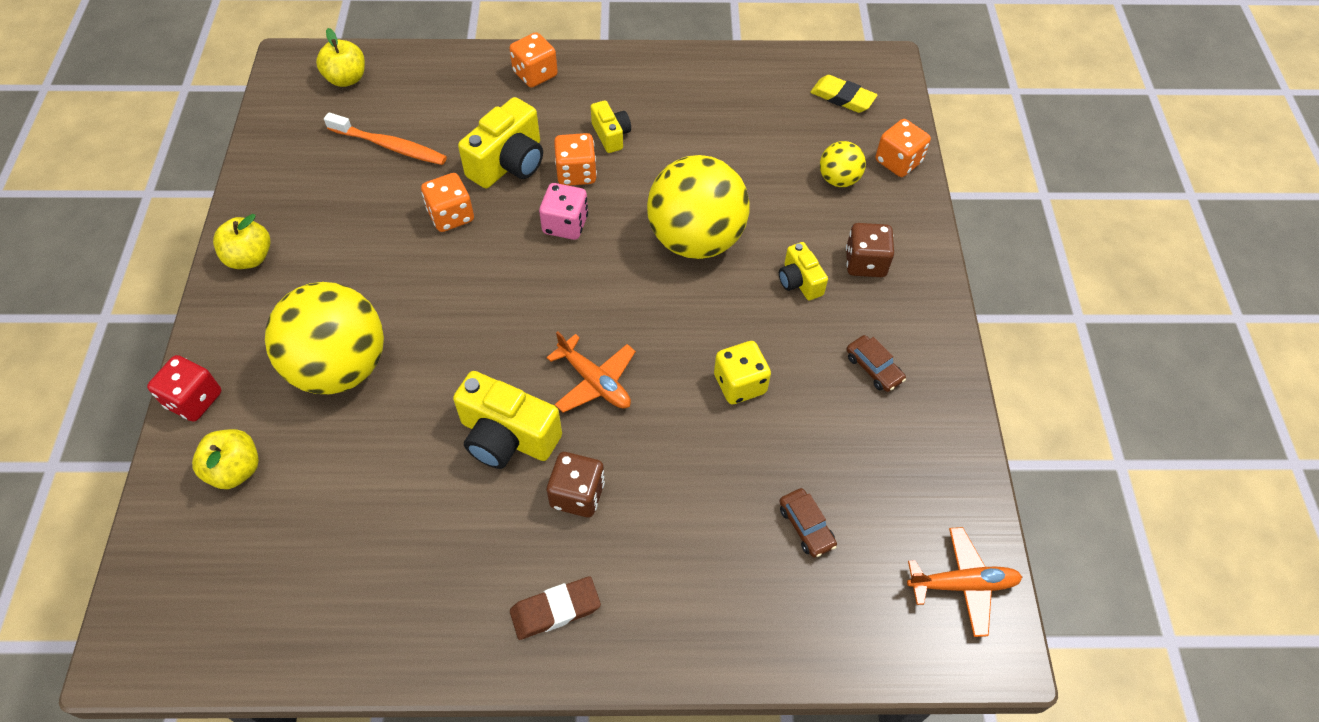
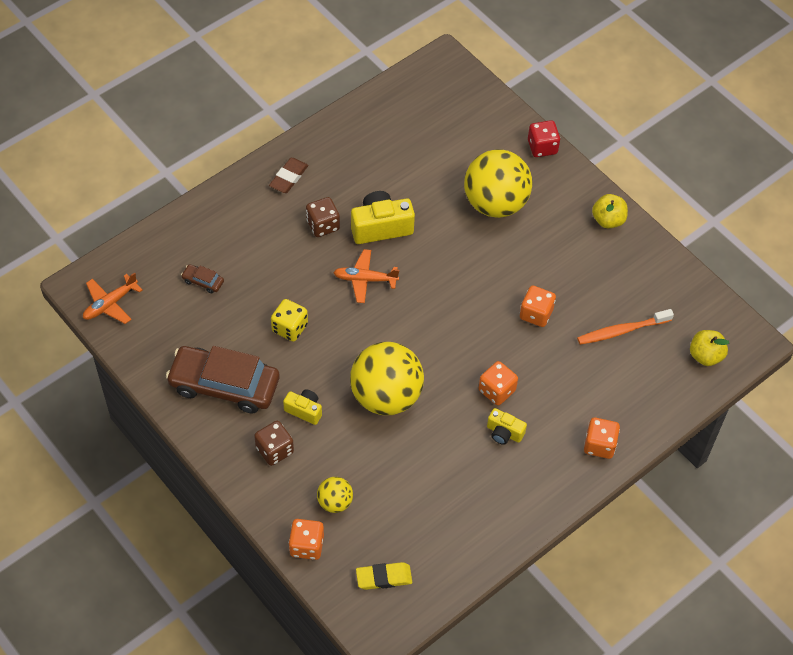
camera: 140 degrees right, 0 degrees up
(235, 470) = (486, 136): yellow apple -> none
(509, 163) = (542, 369): yellow camera -> none
(565, 224) = (468, 353): pink dice -> none
(873, 368) = (224, 385): brown car -> brown car, size x2.49

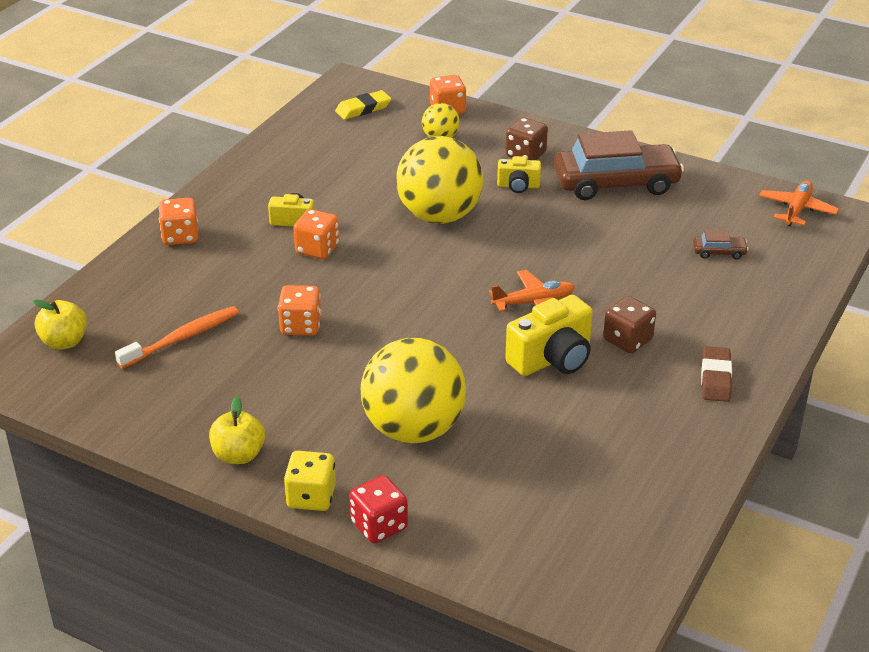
camera: 160 degrees right, 20 degrees down
(290, 328) = (586, 240): yellow dice -> yellow dice (311, 497)

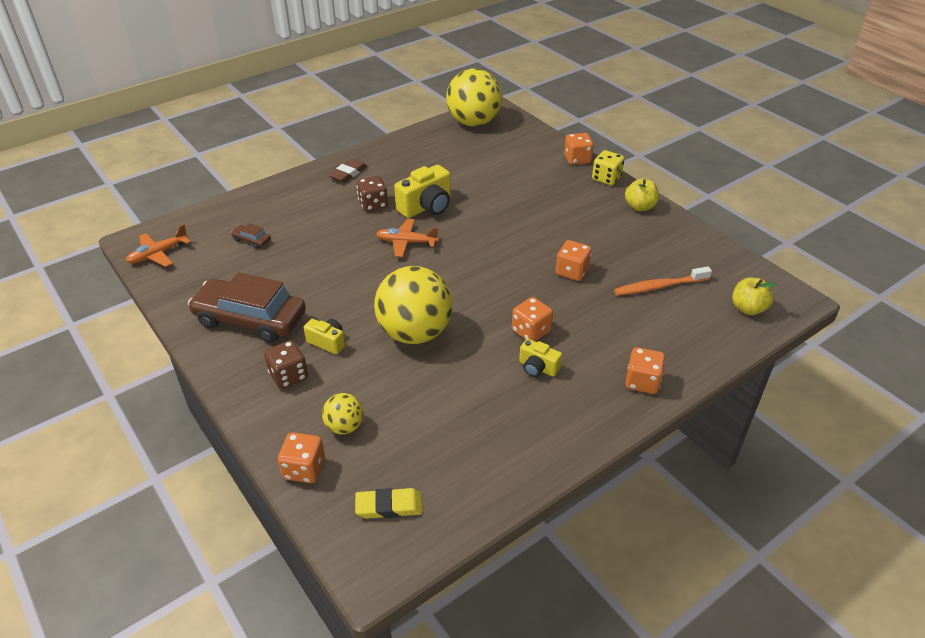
camera: 155 degrees left, 5 degrees up
(379, 525) = (577, 159): red dice -> orange dice
(414, 429) = (534, 193): yellow ball -> yellow ball (473, 122)
(552, 359) = (426, 207): yellow camera -> yellow camera turned 150 degrees clockwise

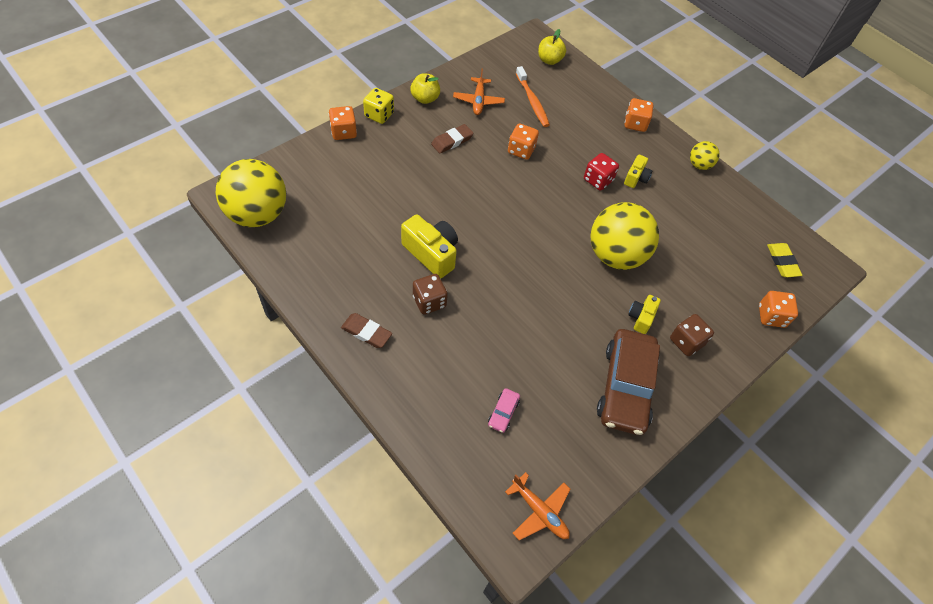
camera: 100 degrees left, 15 degrees up
(252, 240) = (503, 412): brown car -> pink car
(344, 426) = (725, 295): yellow ball -> yellow ball (699, 165)
(406, 242) = (493, 268): orange plane -> orange plane (478, 101)
(531, 331) = (598, 180): orange dice -> red dice
(577, 223) = (452, 141): none -> brown eraser

